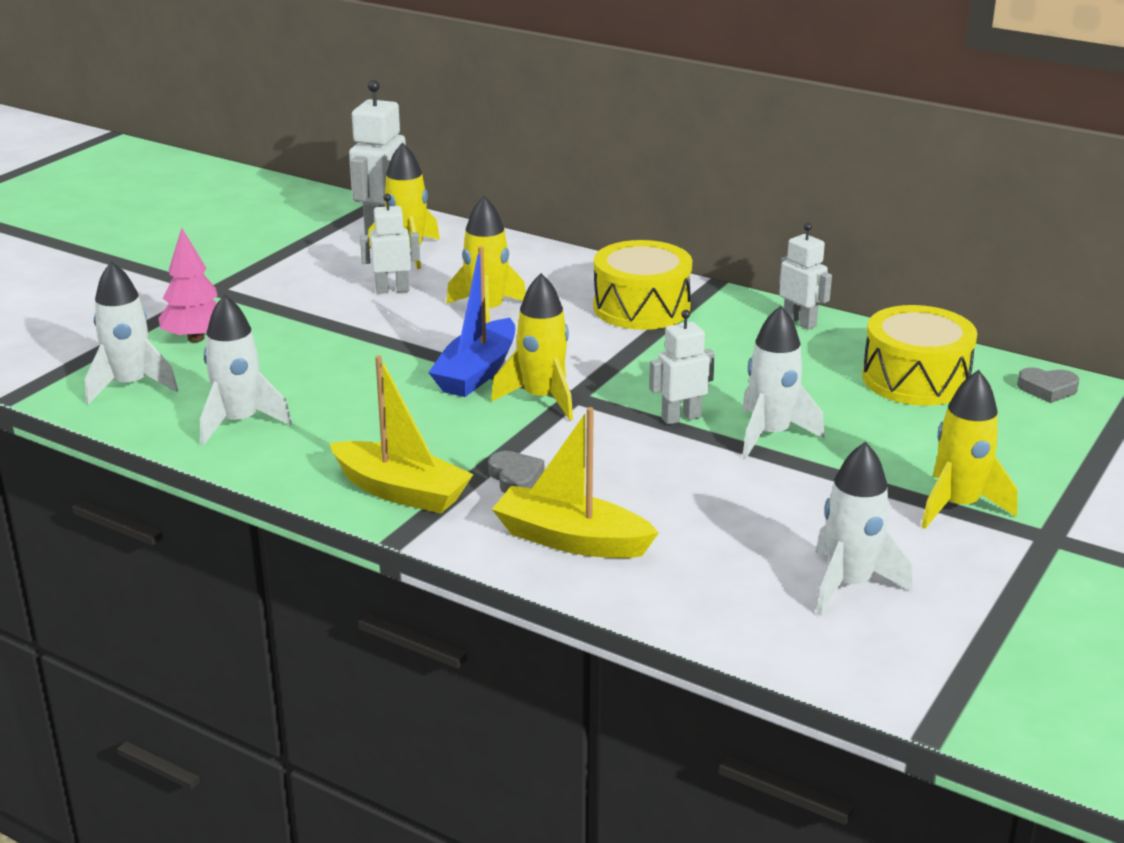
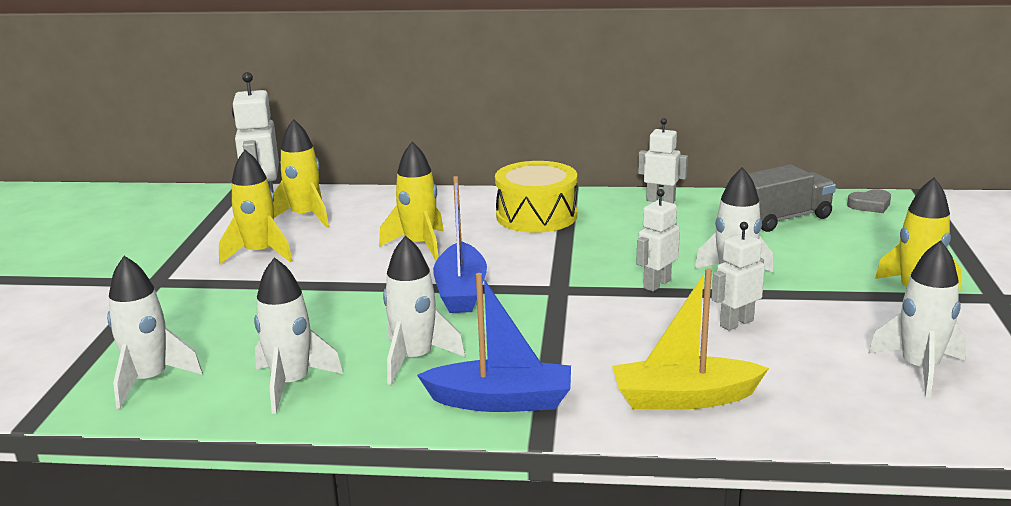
camera: 25 degrees left, 5 degrees down
(196, 338) = (177, 325): pink tree -> none
(365, 429) = (414, 359): none -> white rocket
(392, 290) = (321, 247): white robot -> white robot (736, 323)
(401, 491) = (501, 401): yellow boat -> blue boat
(515, 478) = (584, 363): grey heart -> none
(542, 399) = (535, 297): yellow rocket -> yellow rocket (259, 253)
(915, 379) = (782, 219): yellow drum -> grey truck

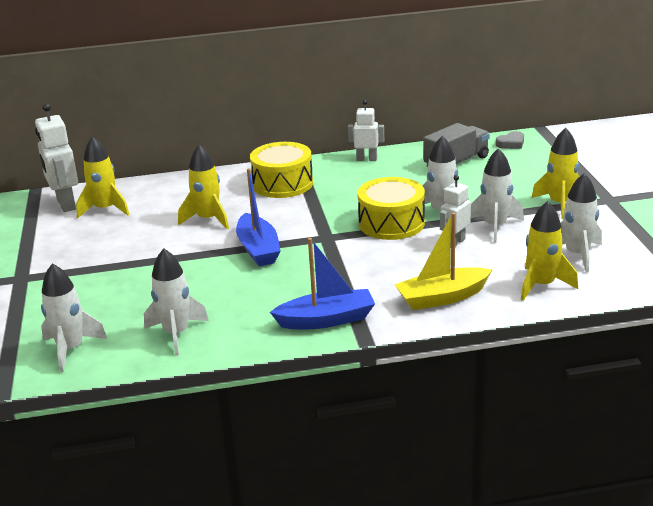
camera: 15 degrees left, 5 degrees up
(259, 253) = (89, 244): yellow rocket -> yellow rocket (542, 285)
(414, 359) = (253, 302): white rocket -> white rocket (495, 226)
(656, 284) = (391, 223): white robot -> yellow drum

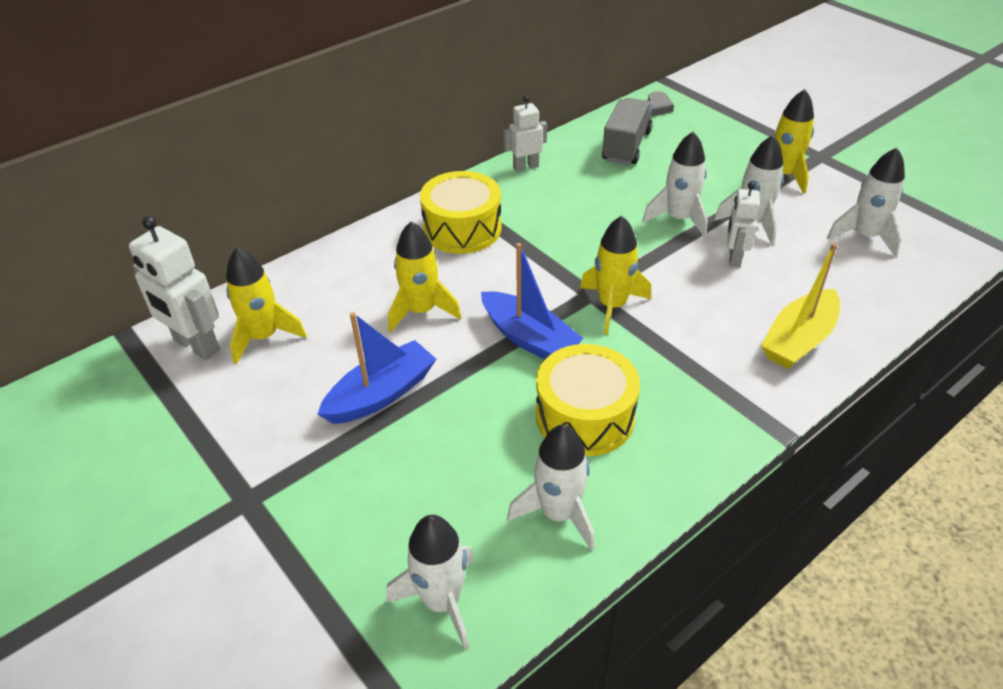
camera: 30 degrees left, 15 degrees up
(326, 320) = (712, 419): blue boat -> blue boat (381, 394)
(391, 223) = (642, 251): yellow drum -> yellow drum (585, 416)
(542, 285) = (874, 288): yellow rocket -> yellow rocket (612, 306)

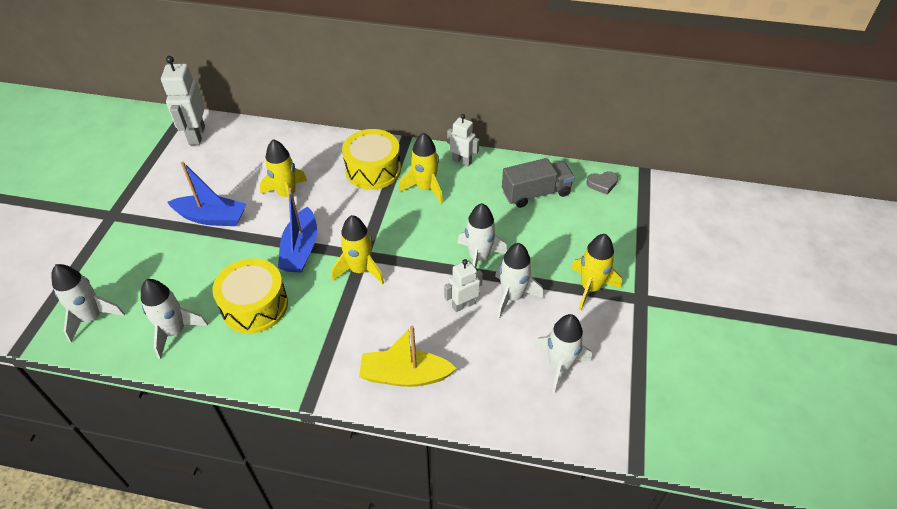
camera: 50 degrees right, 5 degrees up
(264, 337) = (220, 153): yellow rocket -> yellow rocket (425, 188)

